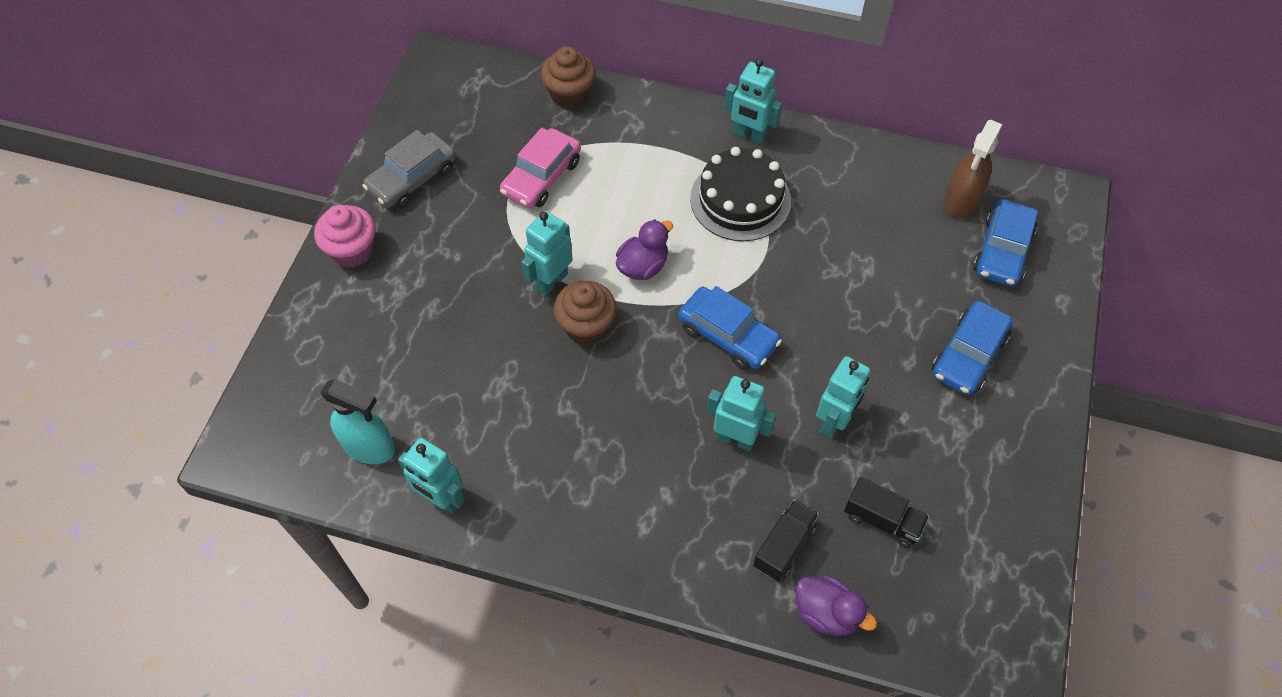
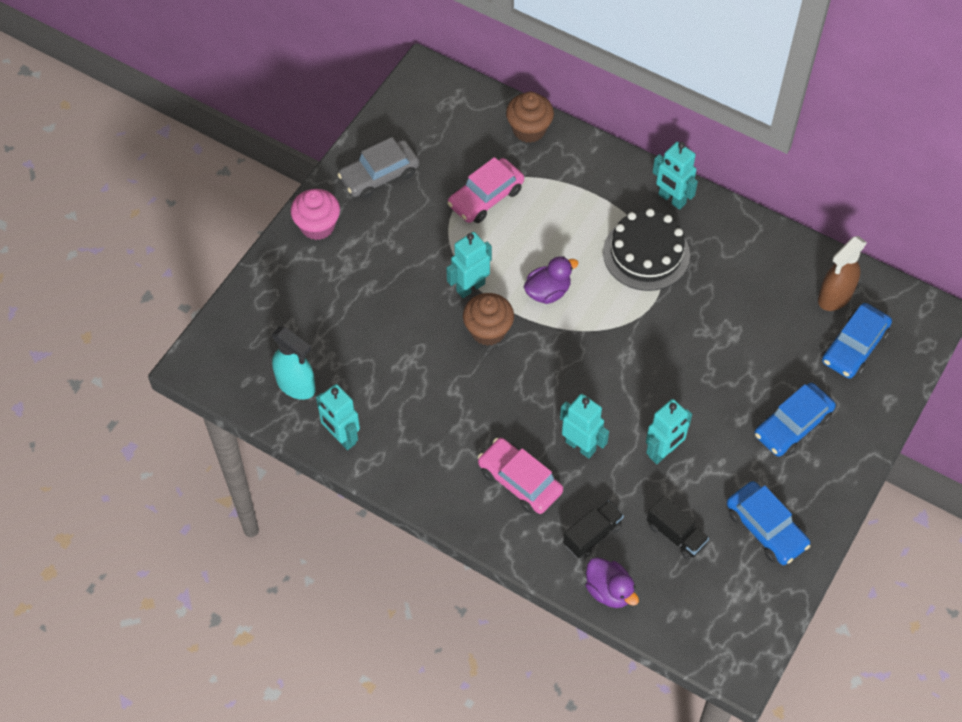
camera: 15 degrees right, 0 degrees up
(676, 500) = (519, 481): none -> pink car
(728, 335) = (600, 364): blue car -> blue car (766, 528)

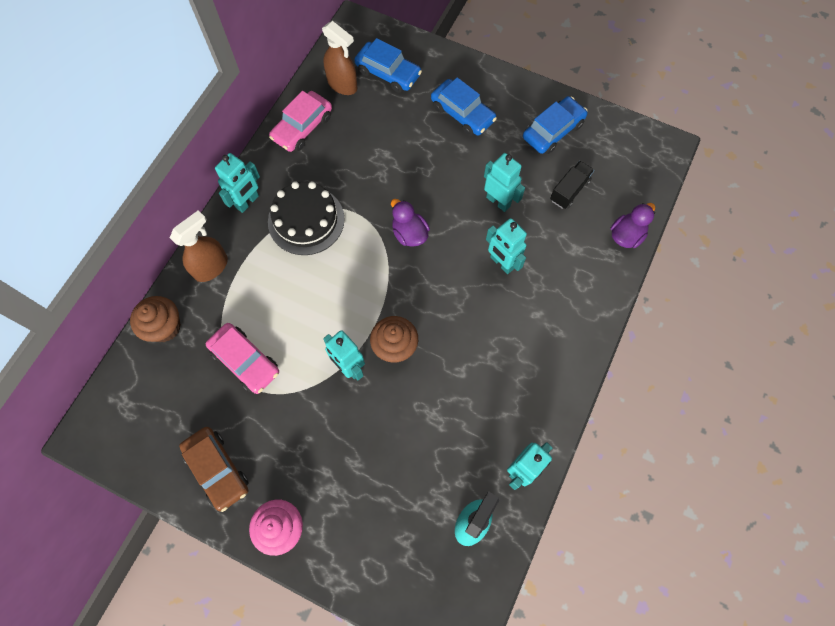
camera: 95 degrees left, 10 degrees up
(379, 175) = (217, 469): grey car -> brown car
(519, 481) = (542, 309): pink car -> pink car (302, 127)
(548, 292) = (350, 298): purple duck -> purple duck (409, 234)
(580, 446) = (501, 263): turquoise robot -> turquoise robot turned 75 degrees counterclockwise
(592, 535) = (581, 250): black truck -> none
(593, 167) = (211, 267): none -> brown spray bottle

